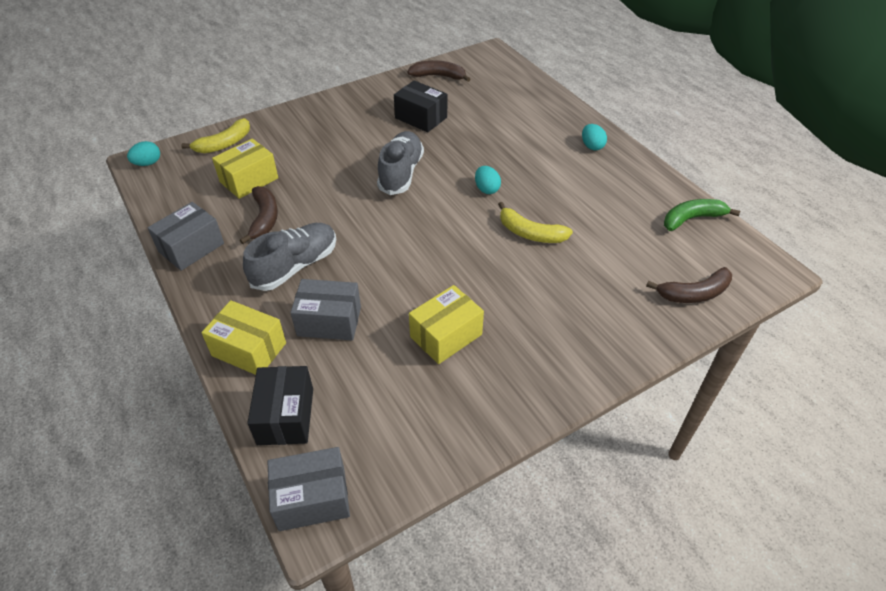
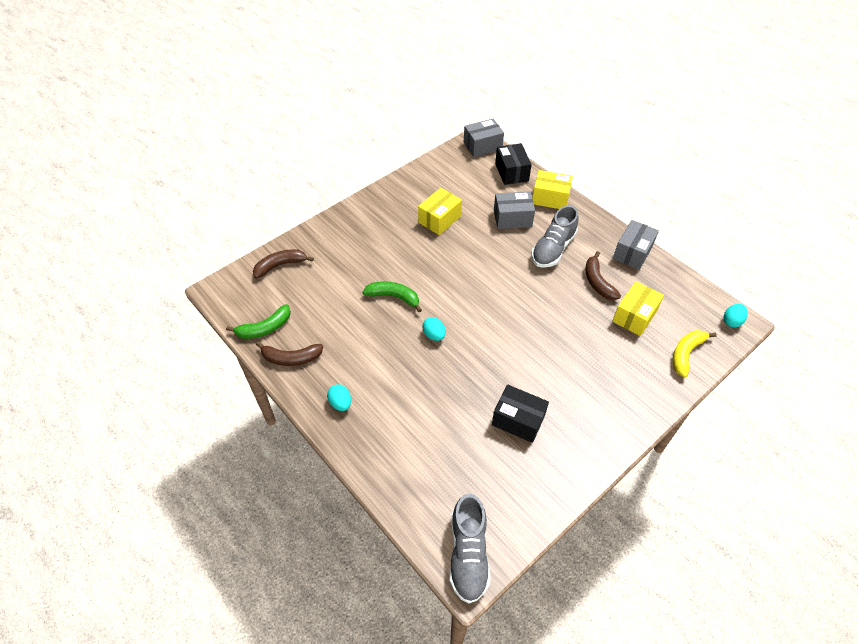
camera: 170 degrees right, 5 degrees up
(401, 173) = (511, 342): grey shoe -> grey shoe (468, 554)
(438, 76) = (521, 502): brown banana -> brown banana (291, 358)
(530, 233) = (394, 297): yellow banana -> green banana

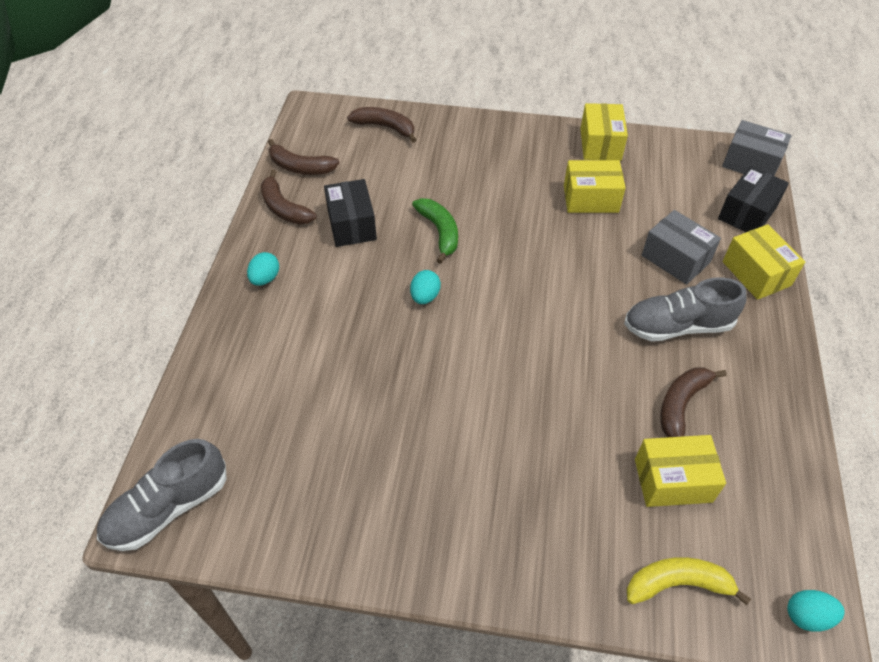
camera: 50 degrees right, 0 degrees up
(264, 328) = (300, 167): green banana -> brown banana
(406, 187) = (600, 144): none -> yellow box
(518, 420) = (384, 447): black box -> black box (352, 225)
(632, 252) = (779, 414): grey box -> none

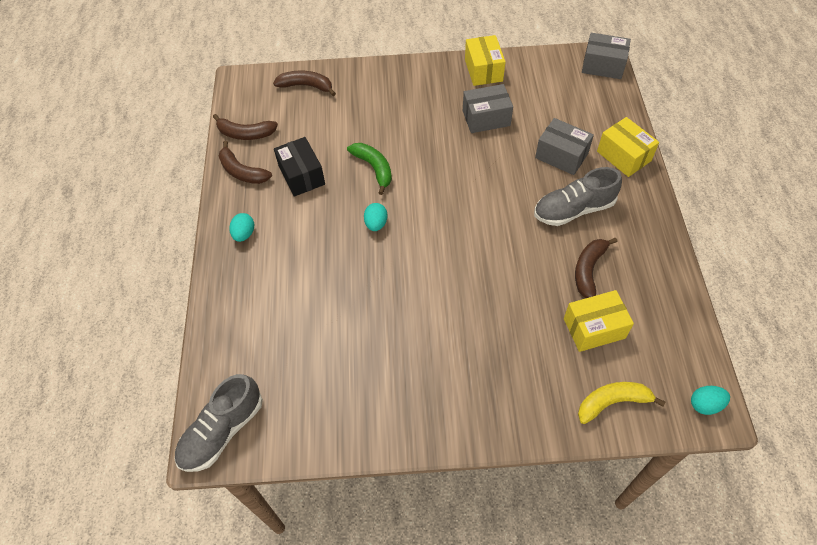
camera: 10 degrees left, 5 degrees up
(590, 199) = (486, 118): yellow box -> grey box
(747, 213) = (608, 108): black box -> none

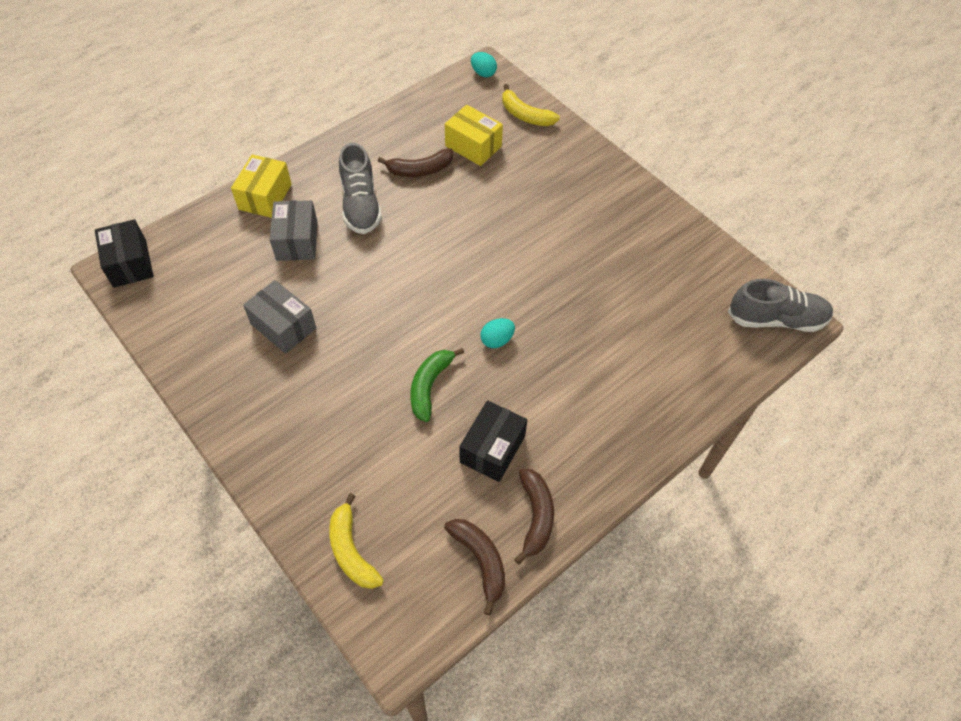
camera: 130 degrees left, 0 degrees up
(244, 234) = (606, 447): turquoise egg -> none
(306, 86) = (351, 550): brown banana -> yellow banana
(483, 70) = (202, 369): yellow box -> none
(573, 209) = (360, 205): grey shoe -> grey shoe turned 45 degrees clockwise
(603, 66) = (130, 263): grey box -> black box

